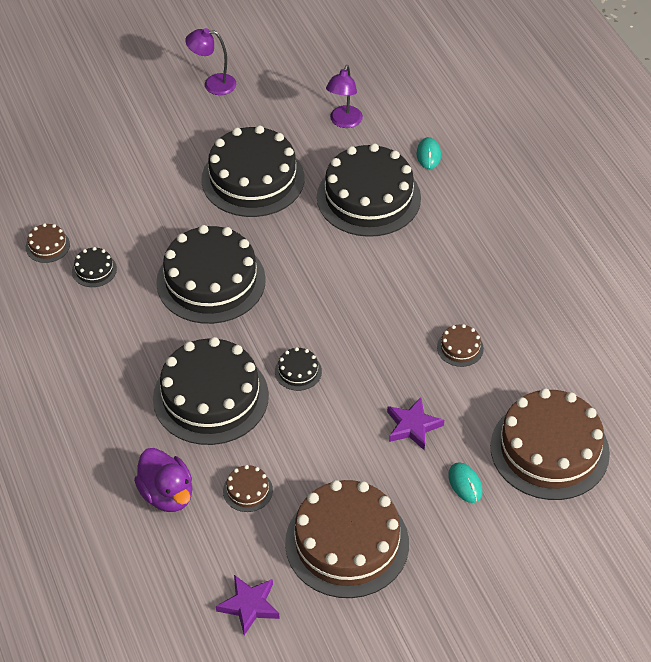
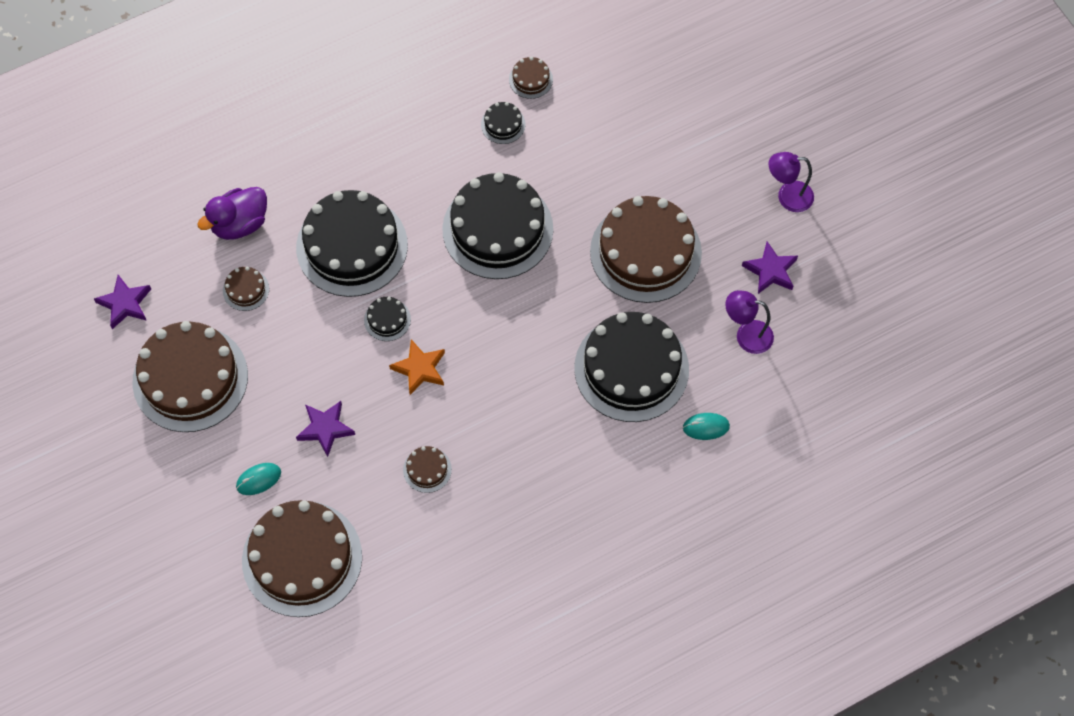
camera: 85 degrees right, 15 degrees up
(213, 84) = (787, 197): purple lamp -> purple lamp turned 90 degrees counterclockwise
(253, 179) = (645, 252): black cake -> brown cake
(283, 101) = (770, 270): none -> purple star
(354, 348) = (420, 369): none -> orange star

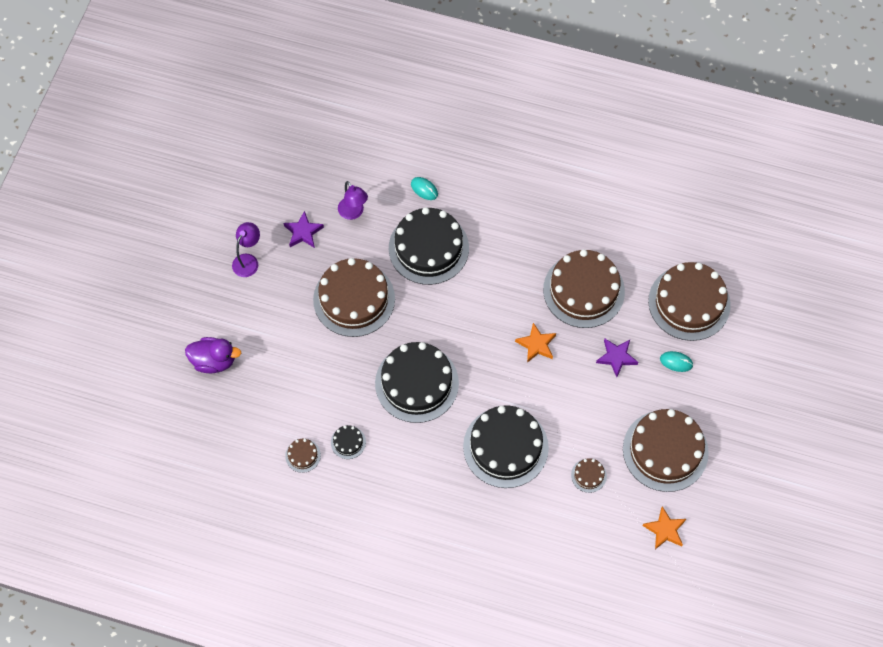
camera: 135 degrees left, 0 degrees up
(125, 304) = (665, 530): purple star -> orange star
(239, 224) = (556, 520): purple duck -> purple duck (214, 361)
(387, 319) = (527, 387): black cake -> none
(427, 469) = (583, 290): brown cake -> brown cake, size x2.42
(787, 197) = (248, 260): purple lamp -> purple lamp turned 105 degrees counterclockwise

